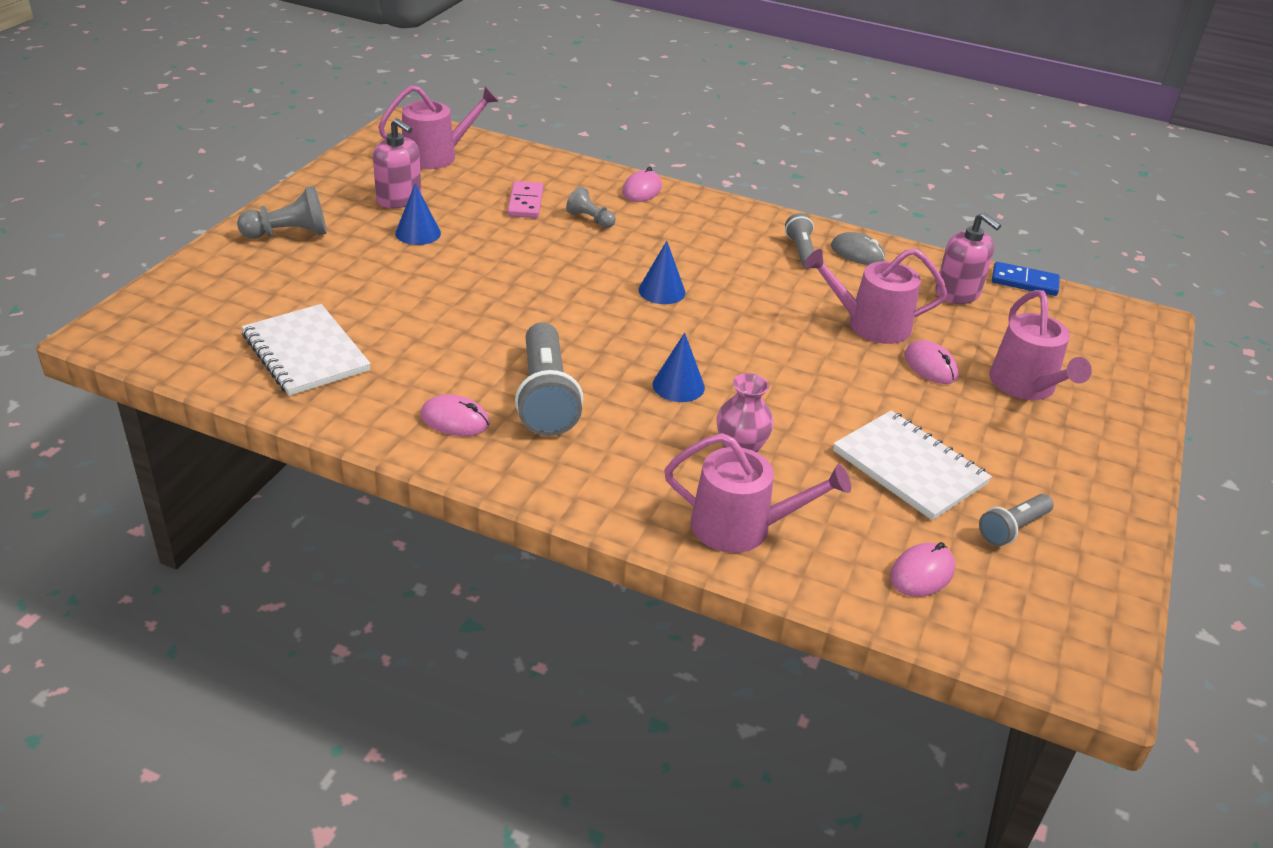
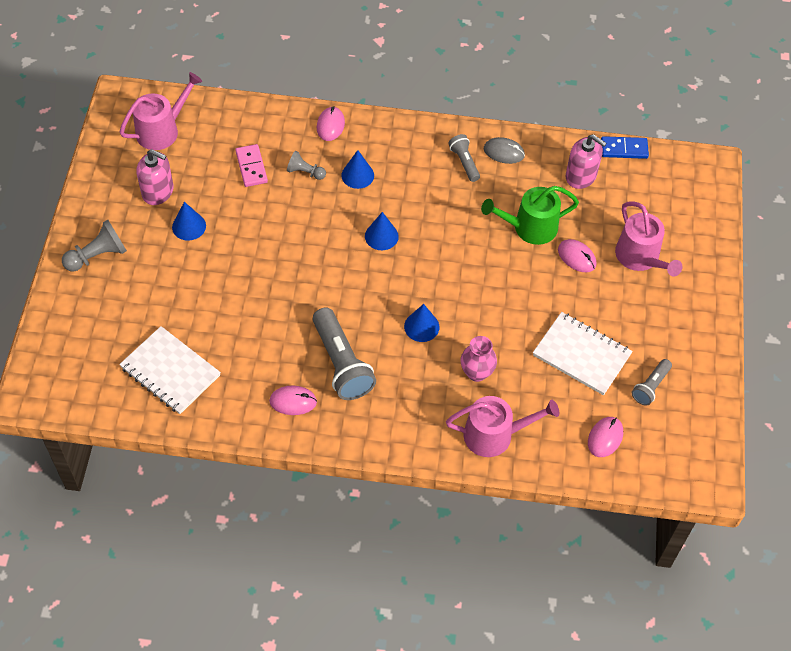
camera: 15 degrees left, 20 degrees up
(656, 234) = (357, 175): none -> blue cone
(870, 325) = (530, 227): pink watering can -> green watering can

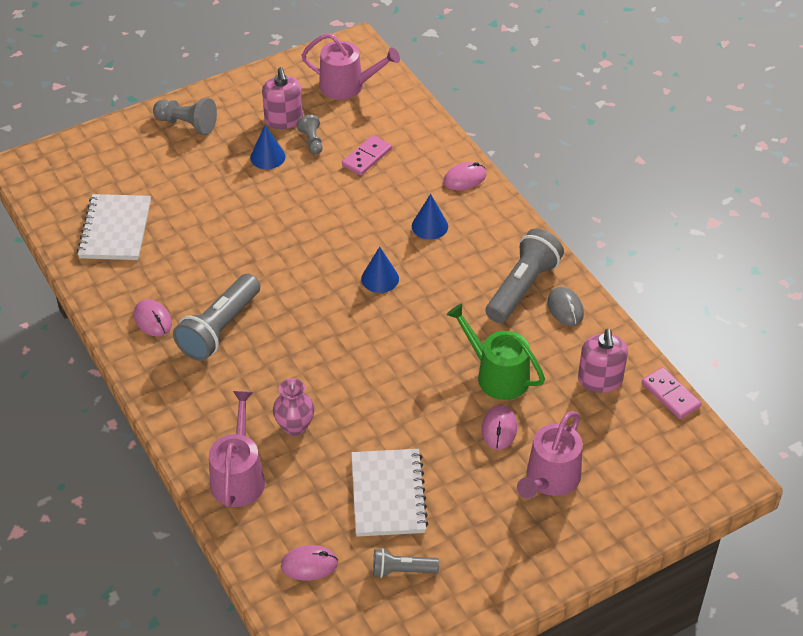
camera: 55 degrees right, 10 degrees down
(305, 172) = (397, 192): grey pawn -> grey pawn (312, 141)
(421, 326) = (309, 360): blue cone -> none
(464, 162) = (522, 287): grey flashlight -> grey flashlight, size x1.84
(494, 435) = (238, 477): pink watering can -> pink watering can turned 135 degrees counterclockwise
(624, 149) = (670, 395): blue domino -> pink domino

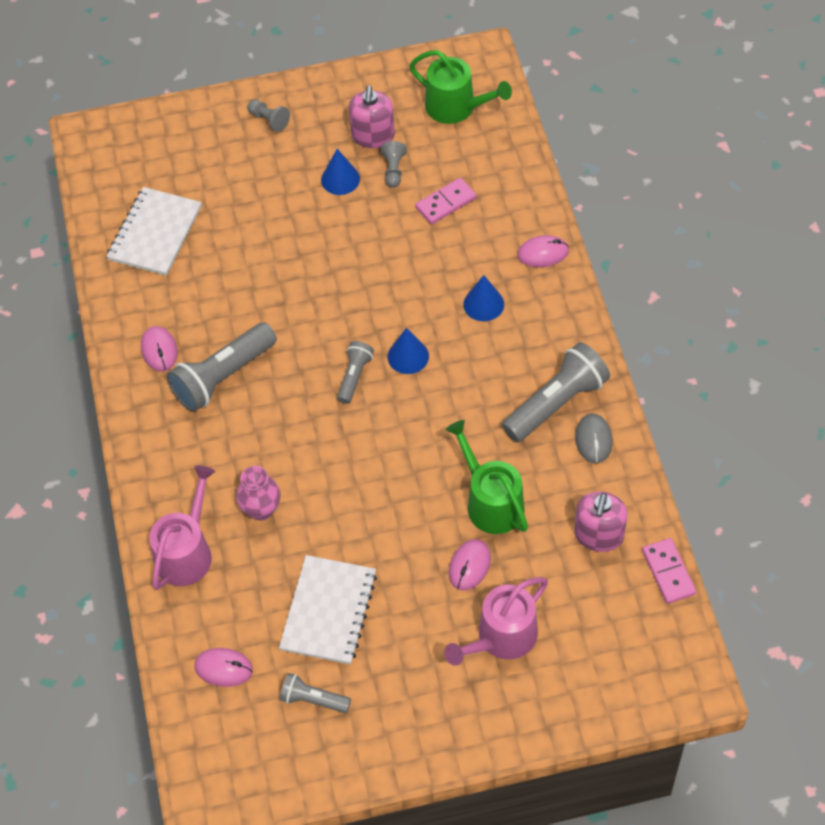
camera: 20 degrees right, 10 degrees up
(187, 124) = (269, 120): grey pawn -> grey pawn, size x0.64
(338, 304) = (354, 376): none -> grey flashlight
(347, 86) = (456, 107): pink watering can -> green watering can

